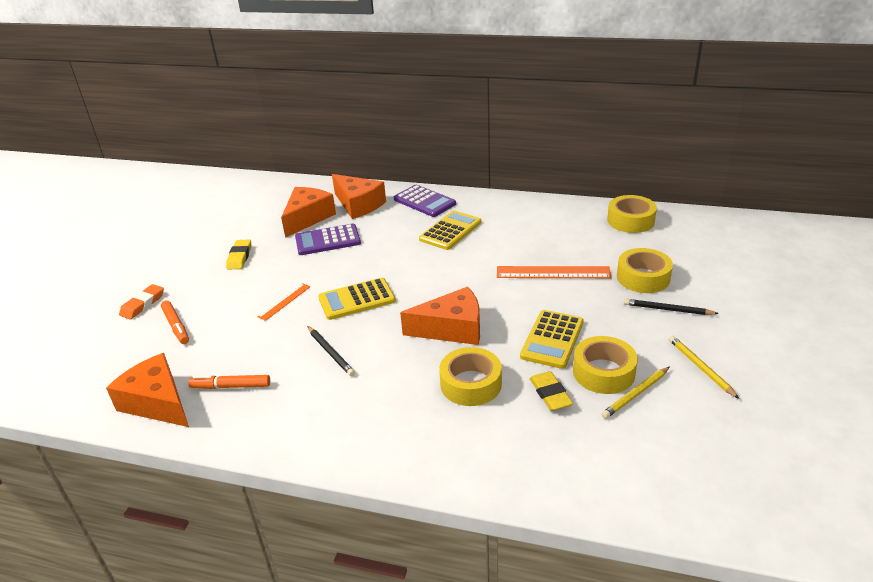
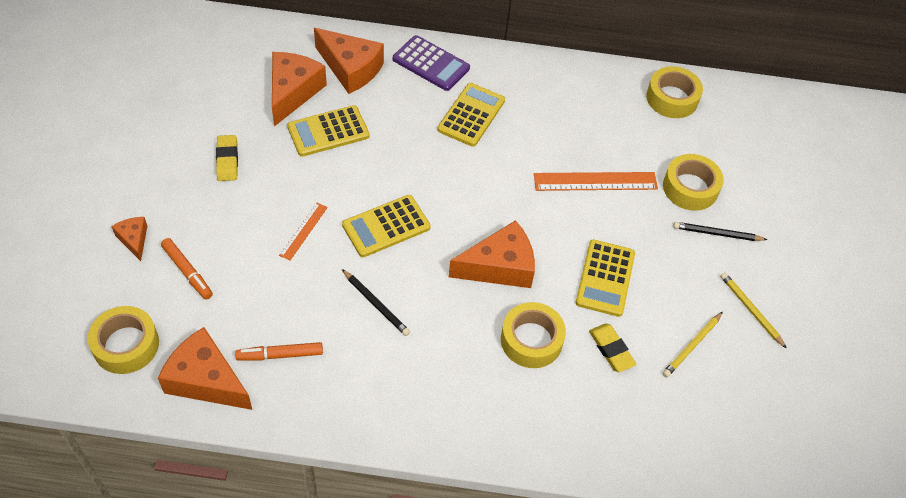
camera: 15 degrees left, 20 degrees up
(143, 304) = (134, 239): orange eraser -> orange cheese
(328, 240) = (328, 131): purple calculator -> yellow calculator
(603, 372) = (659, 320): yellow tape -> yellow tape (126, 345)

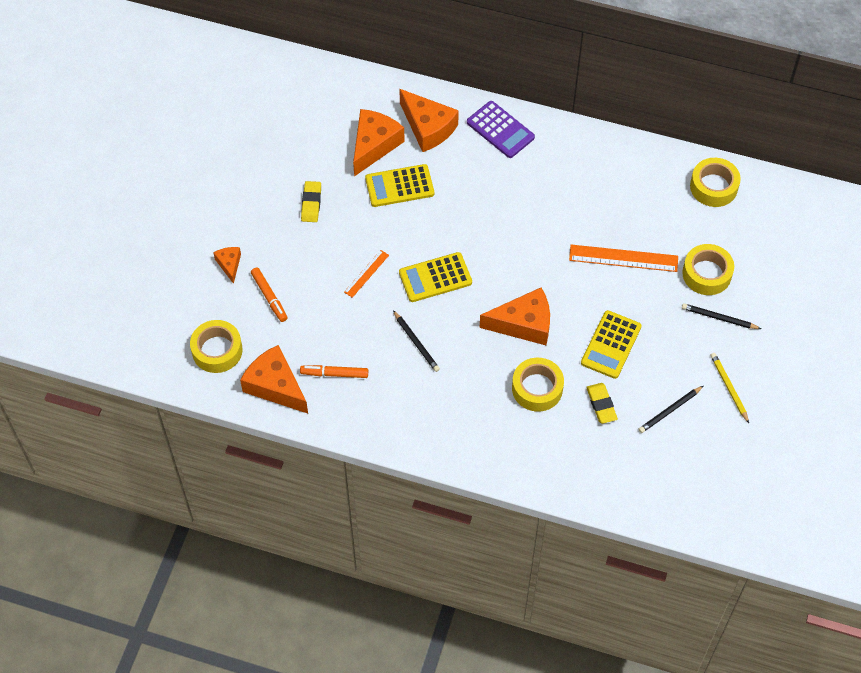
camera: 15 degrees right, 5 degrees up
(471, 115) = (527, 184): yellow calculator -> none
(692, 346) = (670, 410): yellow pencil -> black pencil

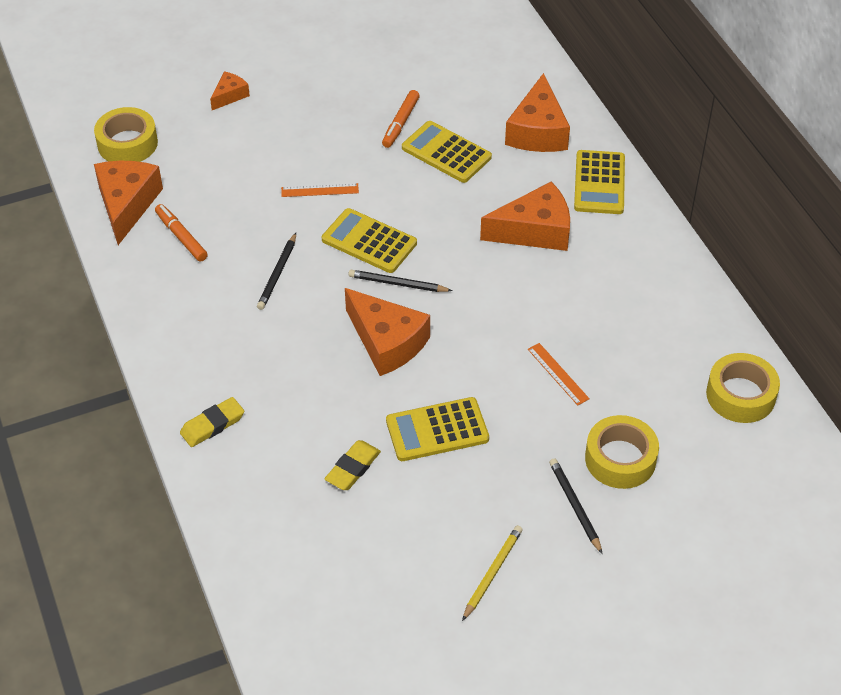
camera: 50 degrees right, 10 degrees down
(269, 297) = (222, 142): orange marker -> orange marker (400, 123)
(311, 203) = (357, 107): yellow eraser -> yellow eraser (212, 425)
(374, 145) = (472, 108): orange cheese -> orange cheese (535, 231)
(500, 130) = (599, 183): purple calculator -> yellow calculator
(537, 388) = (319, 401): yellow tape -> none
(623, 258) = (558, 374): orange ruler -> orange ruler, size x0.57
(670, 410) = (406, 535): black pencil -> black pencil (398, 284)

